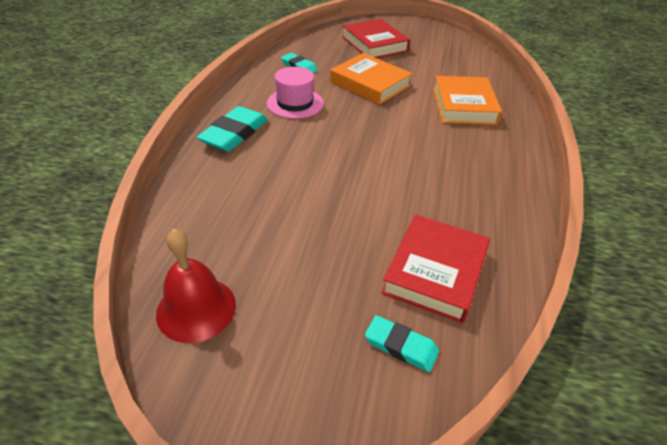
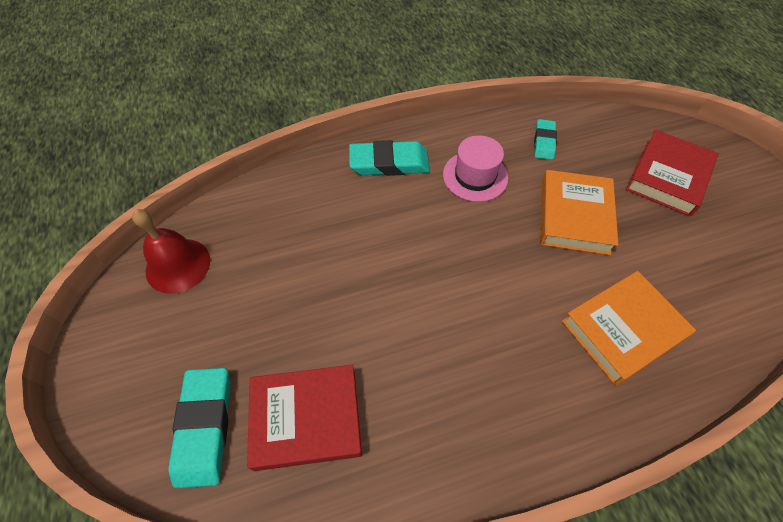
camera: 60 degrees right, 15 degrees up
(401, 346) = (204, 427): turquoise eraser -> turquoise eraser, size x1.64

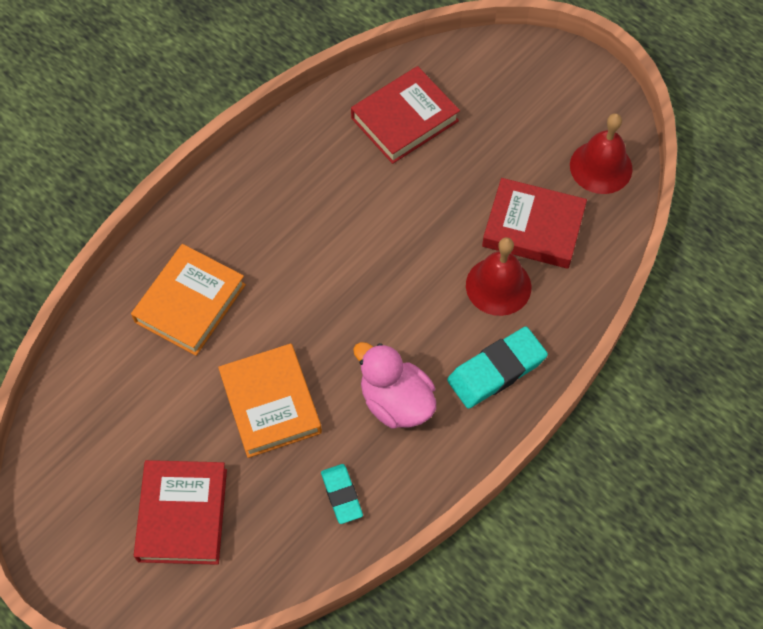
camera: 150 degrees right, 5 degrees up
(204, 427) = (470, 81): turquoise eraser -> none
(278, 244) = (533, 227): none -> red book
(343, 215) = (498, 286): none -> red bell
(475, 176) = (396, 401): pink hat -> pink duck

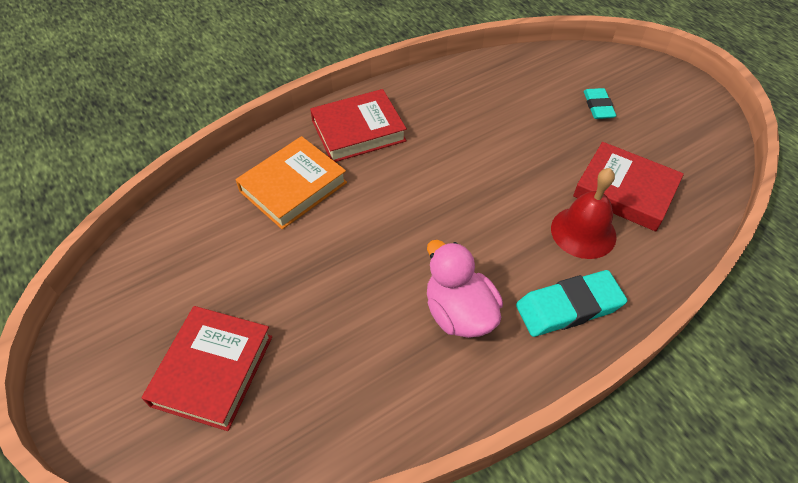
camera: 15 degrees right, 10 degrees down
(270, 403) = (336, 286): orange book -> none
(341, 495) = (379, 391): turquoise eraser -> turquoise eraser (598, 106)
(405, 119) = (521, 90): red book -> red book (358, 131)
(601, 167) = (696, 156): red bell -> none

